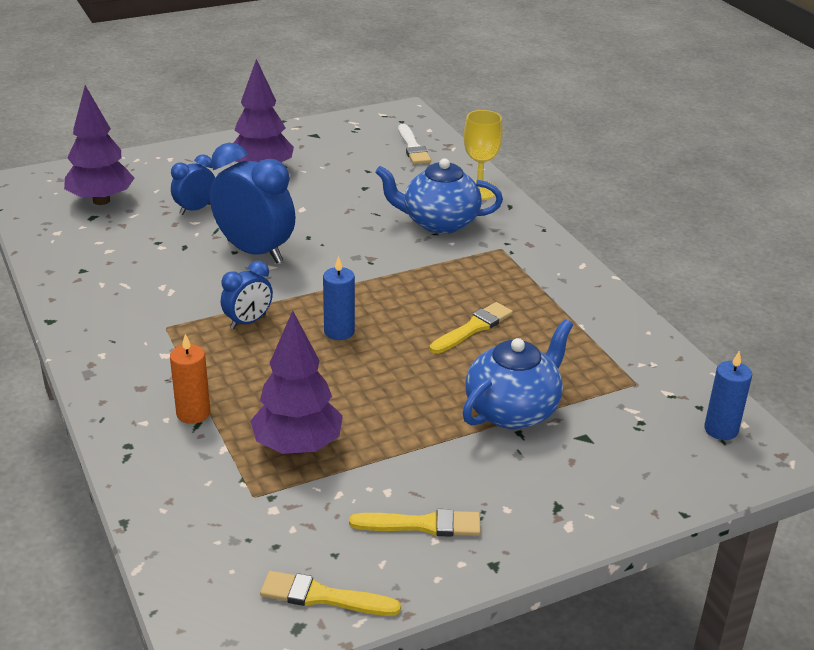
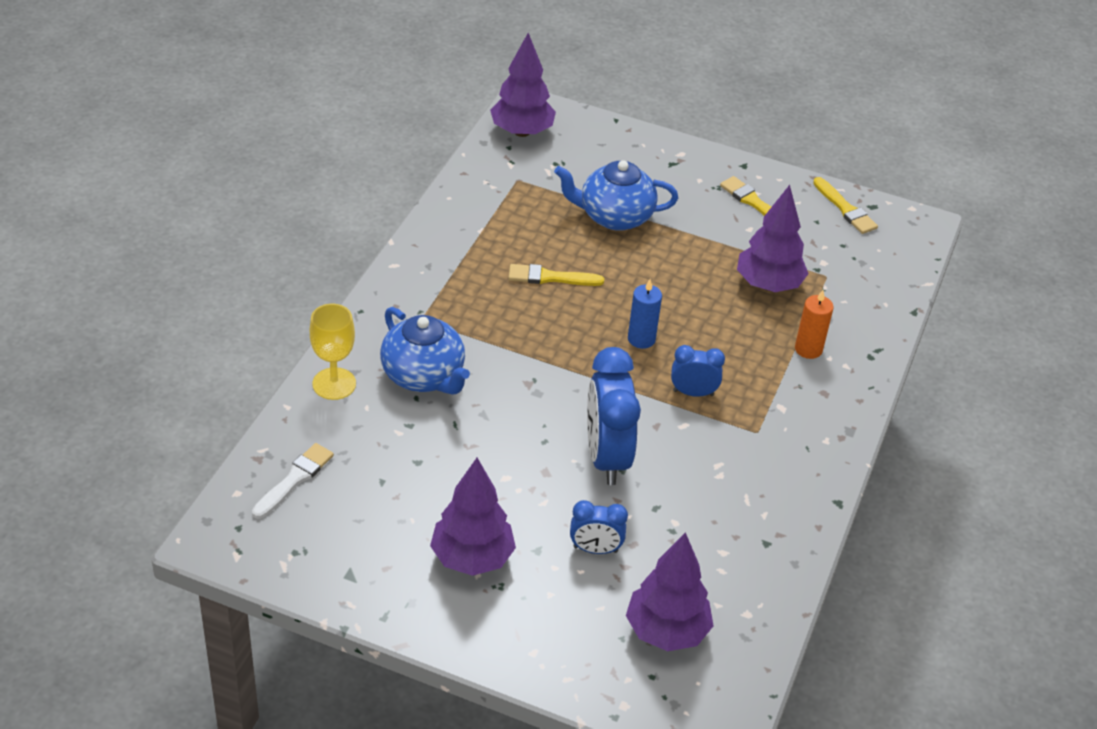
camera: 135 degrees left, 10 degrees up
(721, 430) = (522, 131): blue candle -> purple tree

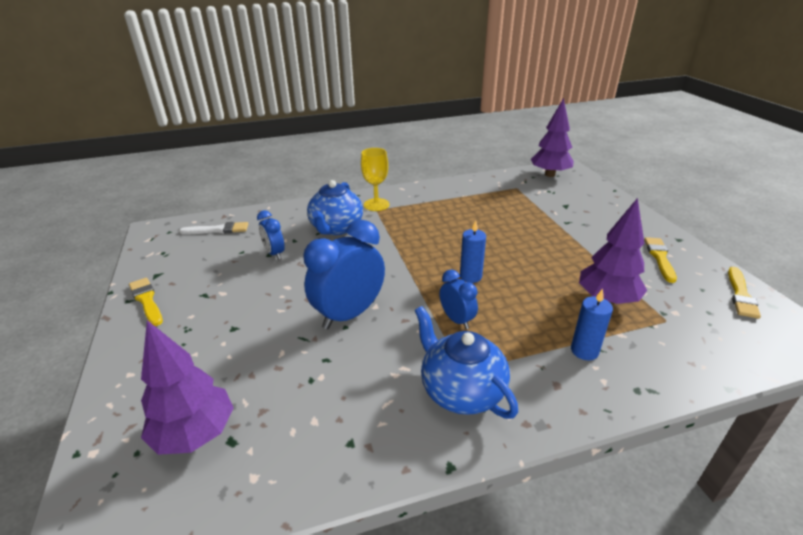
camera: 55 degrees right, 10 degrees down
(334, 384) = (298, 210): yellow goblet -> yellow goblet (376, 205)
(472, 558) = (204, 307): purple tree -> none
(550, 277) = (466, 226): yellow brush -> yellow brush (146, 300)
(595, 549) = (256, 352): blue clock -> blue clock (274, 253)
(614, 216) = (547, 222): blue teapot -> blue teapot (461, 391)
(808, 349) = (584, 351): orange candle -> blue candle

